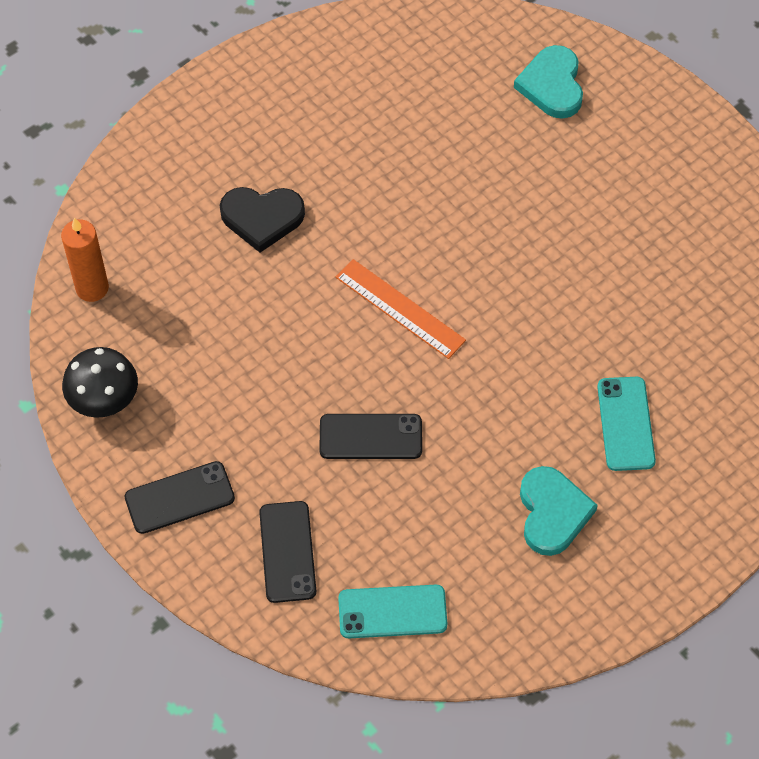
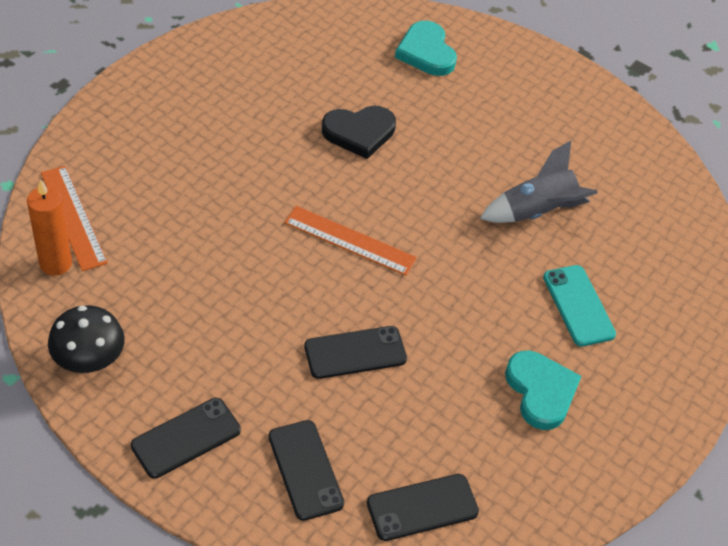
camera: 20 degrees left, 10 degrees down
(120, 238) = (73, 217): none -> orange ruler
(262, 218) = (203, 184): black heart -> black heart (359, 133)
(392, 612) = (422, 507): turquoise phone -> black phone
(616, 305) = (537, 211): none -> grey rocket

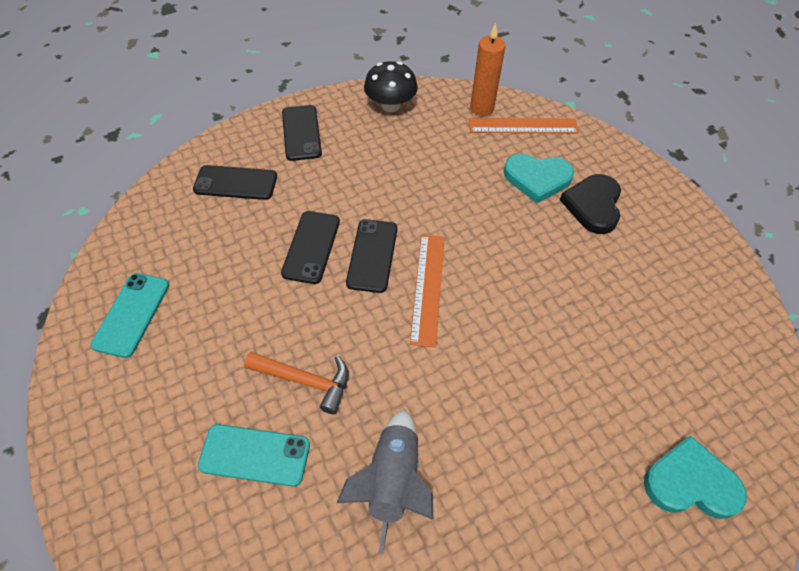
camera: 120 degrees right, 5 degrees up
(350, 240) = (428, 288): orange ruler -> orange ruler turned 45 degrees counterclockwise
(359, 133) = (565, 351): black heart -> black heart (593, 205)
(422, 507) = (159, 236): black phone -> black phone (372, 255)
(497, 297) = (305, 381): none -> orange hammer
(525, 473) = (132, 314): none -> turquoise phone
(541, 391) = (190, 366): turquoise heart -> turquoise heart (537, 179)

